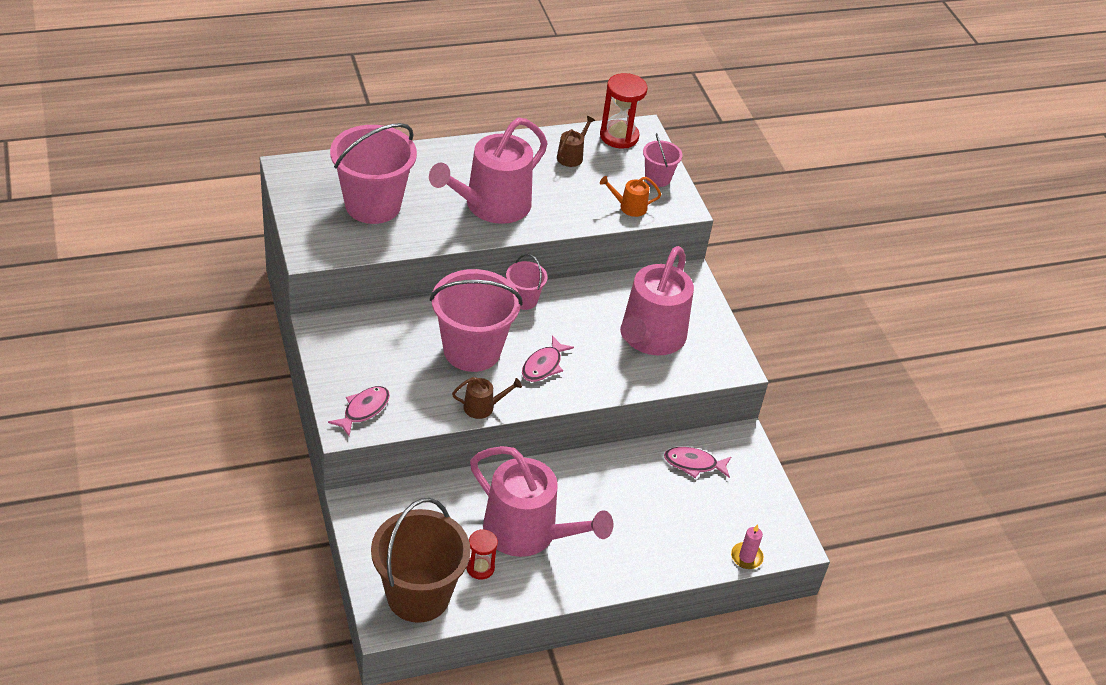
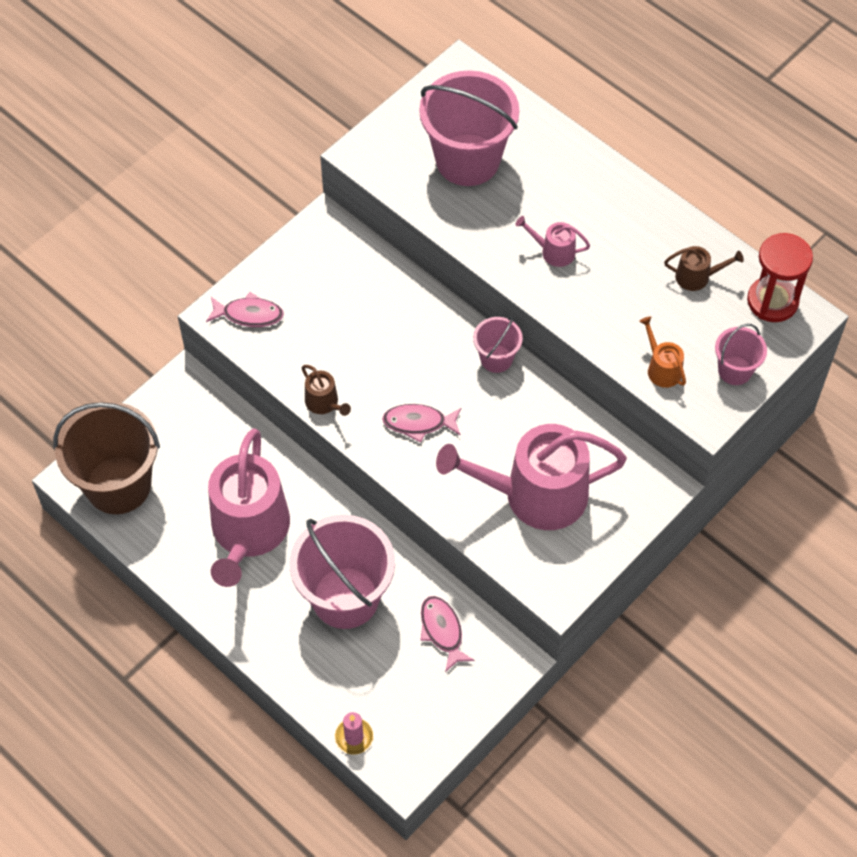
camera: 65 degrees right, 15 degrees up
(472, 350) = (391, 354): pink bucket -> pink bucket (345, 597)
(480, 568) = (181, 516): red hourglass -> none
(491, 206) = (553, 251): pink watering can -> pink watering can, size x0.42

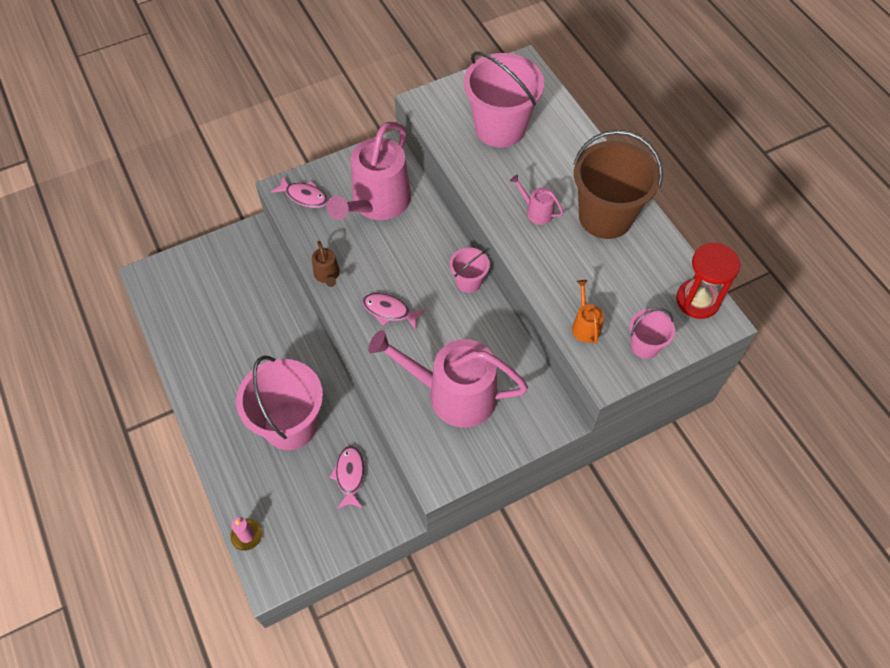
camera: 20 degrees right, 0 degrees up
(118, 485) = (172, 290): brown bucket -> brown bucket (605, 217)
(249, 531) = (245, 353): pink watering can -> pink watering can (377, 203)
(697, 277) = (642, 263): brown watering can -> none

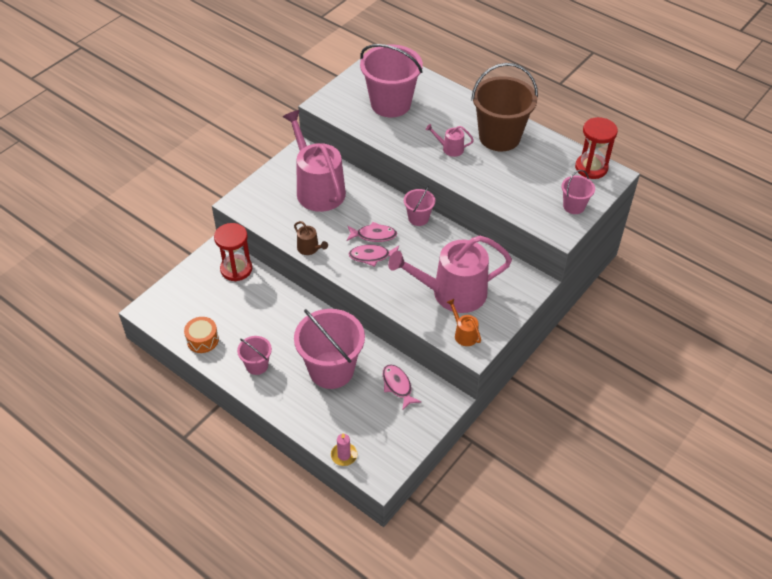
camera: 25 degrees left, 10 degrees down
(180, 334) = (202, 340): none -> orange drum
(217, 387) = (257, 365): none -> pink bucket
(259, 263) = (236, 269): none -> red hourglass
(304, 196) = (258, 202): pink fish -> pink fish (374, 235)
(377, 203) = (317, 189): pink watering can -> pink watering can turned 150 degrees clockwise
(585, 326) = (527, 207): orange watering can -> orange watering can (464, 334)

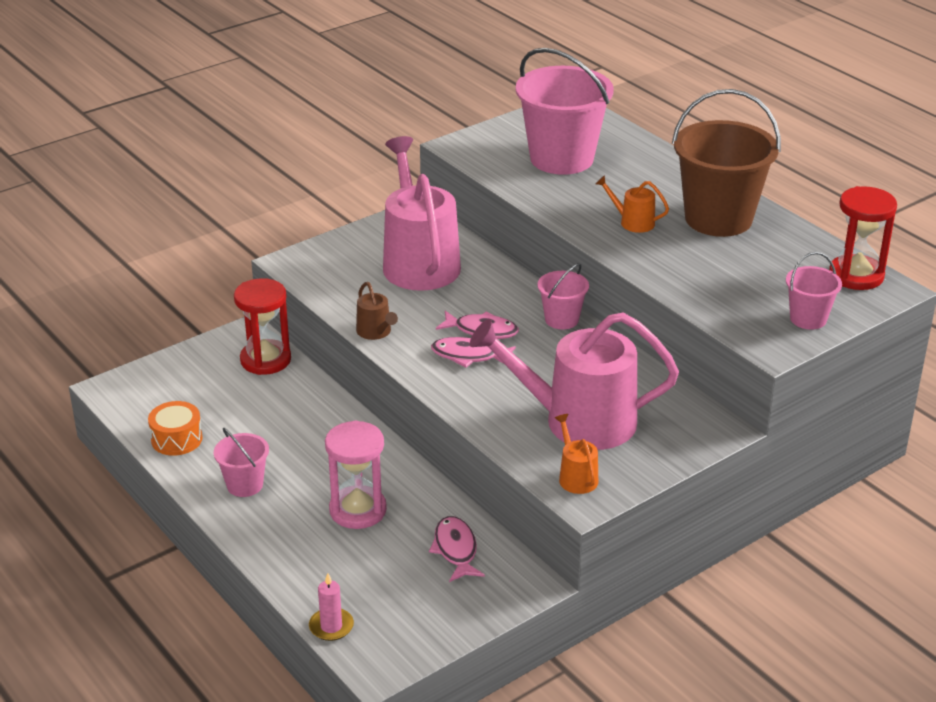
camera: 15 degrees right, 15 degrees down
(331, 370) = (358, 510): pink bucket -> pink hourglass
(450, 148) = (633, 222): pink watering can -> orange watering can

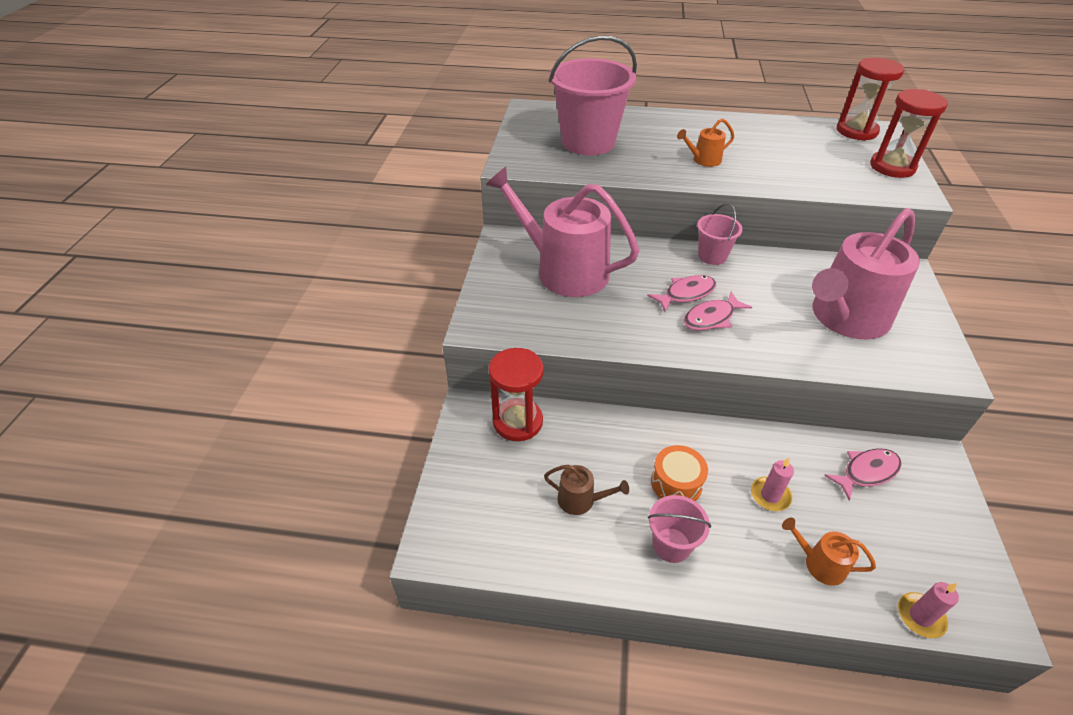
camera: 45 degrees left, 10 degrees up
(176, 439) = (559, 549): orange drum -> orange drum (676, 483)
(358, 510) = (770, 495): pink hourglass -> pink candle
(375, 332) = (628, 341): brown watering can -> brown watering can (581, 500)
(455, 550) = (866, 472): pink fish -> pink fish turned 120 degrees clockwise
(576, 477) = (917, 359): orange watering can -> orange watering can (820, 564)
(718, 218) = (737, 134): brown bucket -> none
(808, 319) = (892, 167): pink bucket -> red hourglass

